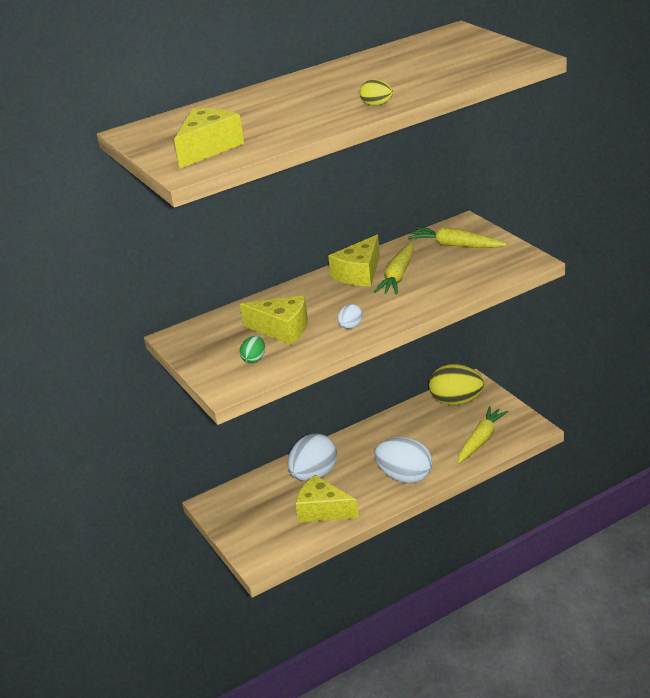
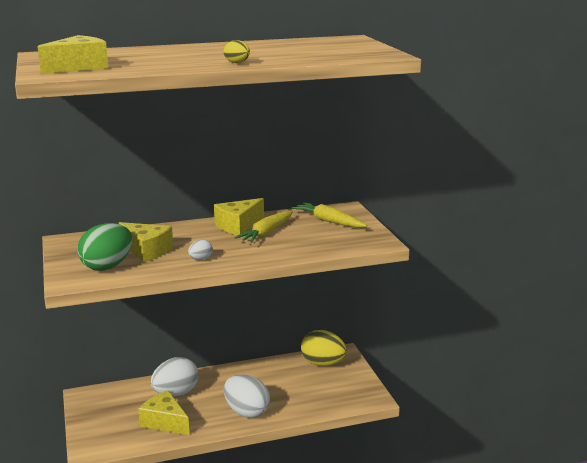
camera: 10 degrees right, 10 degrees down
(254, 359) = (107, 266): green egg -> green egg, size x2.14
(481, 440) = (325, 398): yellow carrot -> none

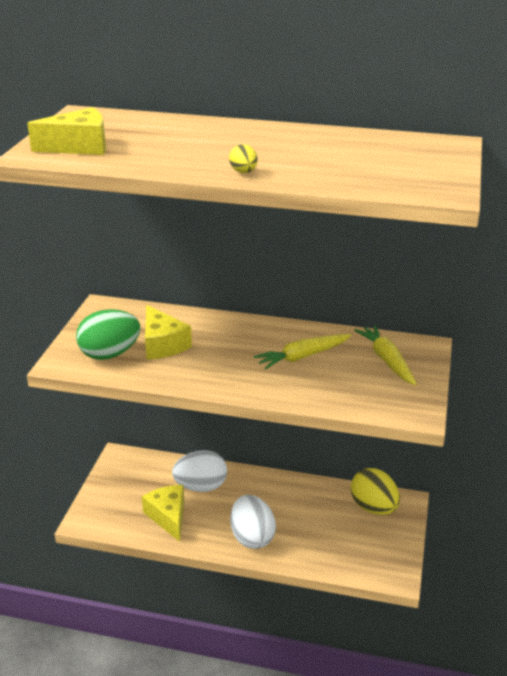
camera: 30 degrees right, 10 degrees up
(200, 259) = (202, 373): white egg -> none
(238, 226) = (282, 337): yellow cheese -> none

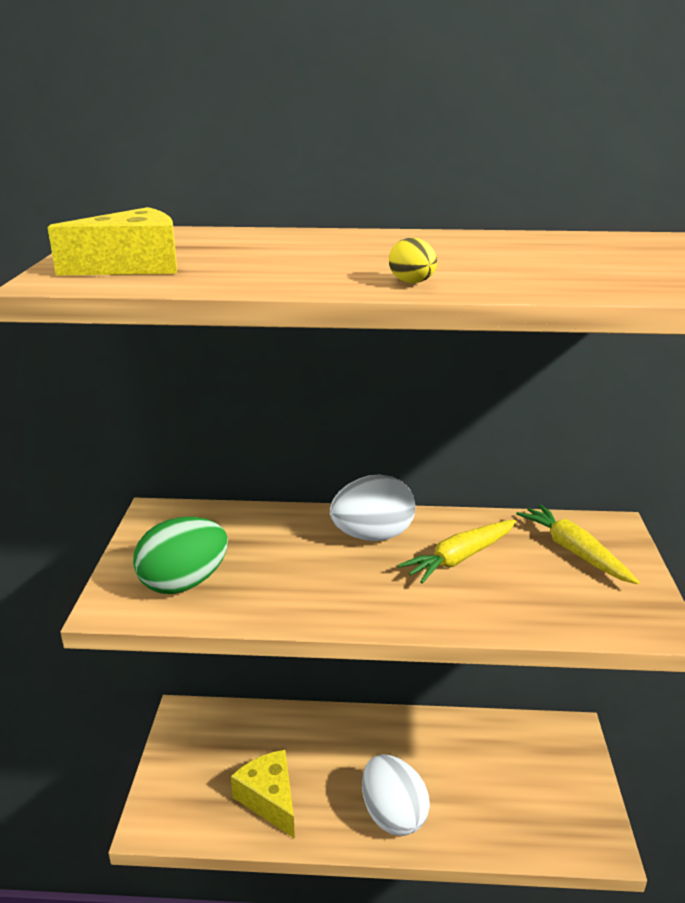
camera: 10 degrees left, 5 degrees down
(163, 344) = (258, 560): yellow cheese -> none
(201, 486) = (304, 745): white egg -> white egg (373, 536)
(373, 507) = (537, 744): yellow egg -> none

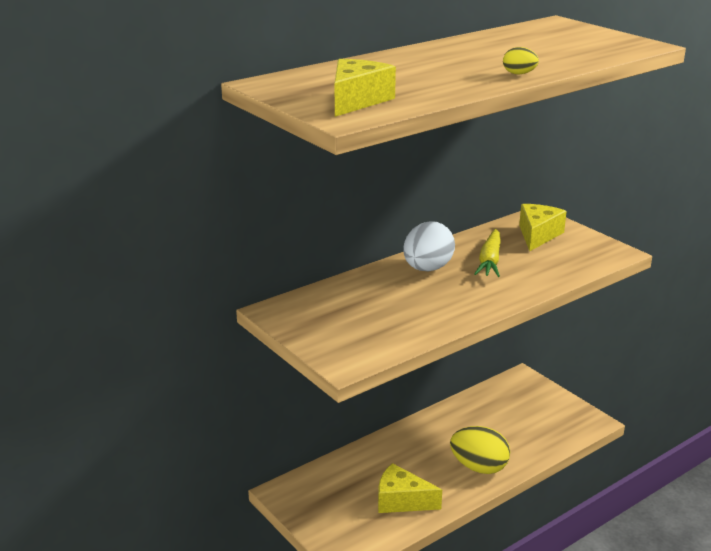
camera: 40 degrees left, 0 degrees up
(184, 583) = (365, 335): green egg -> none
(393, 814) = (479, 467): white egg -> yellow egg
(574, 551) = (538, 235): yellow carrot -> yellow cheese

